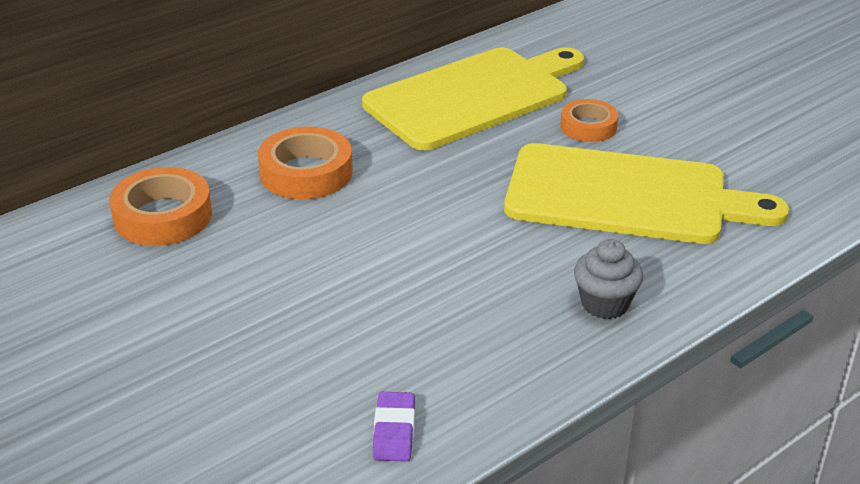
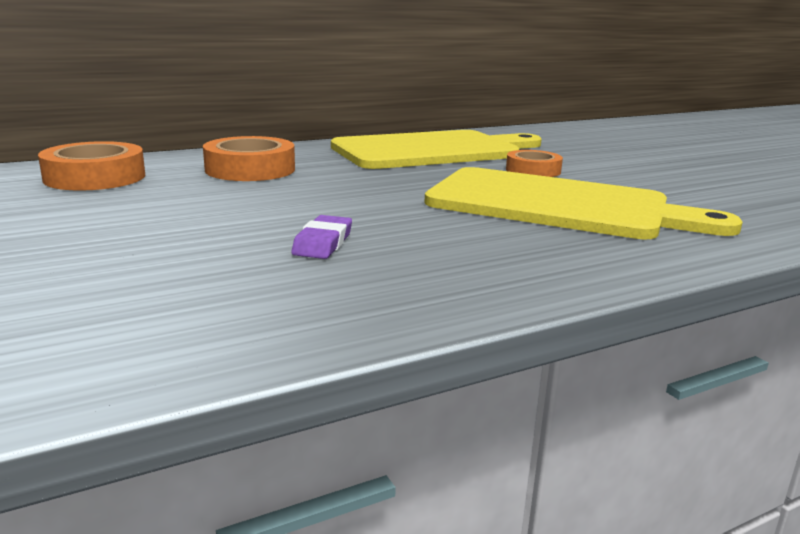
camera: 10 degrees right, 15 degrees down
(394, 431) = (167, 334): purple eraser -> purple eraser (323, 243)
(605, 304) = (507, 266): grey cupcake -> none

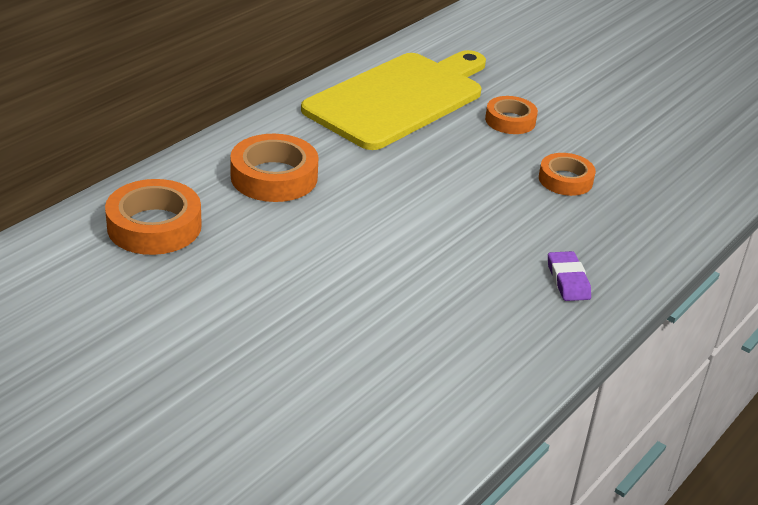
camera: 25 degrees left, 15 degrees up
(323, 243) = (444, 279): purple eraser -> purple eraser (568, 280)
(558, 205) = (565, 180): yellow cutting board -> orange tape

